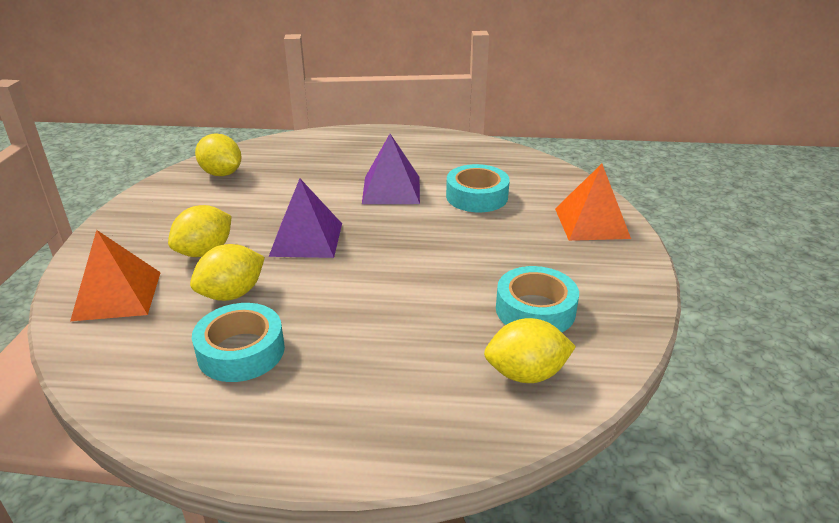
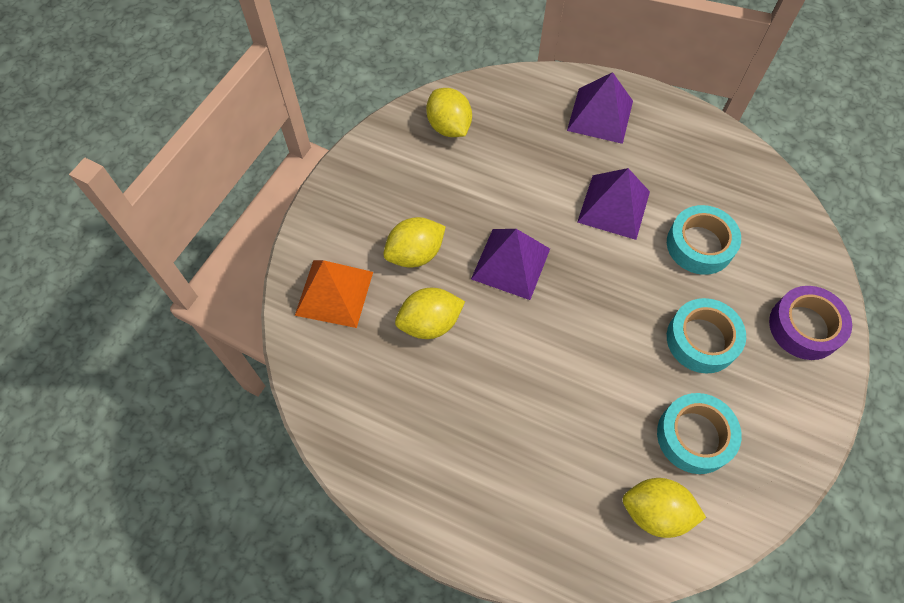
camera: 20 degrees right, 30 degrees up
(241, 351) = (426, 401): turquoise tape -> turquoise tape (701, 340)
(358, 146) = (600, 115): none -> purple pyramid
(591, 223) = (804, 327): orange pyramid -> purple tape

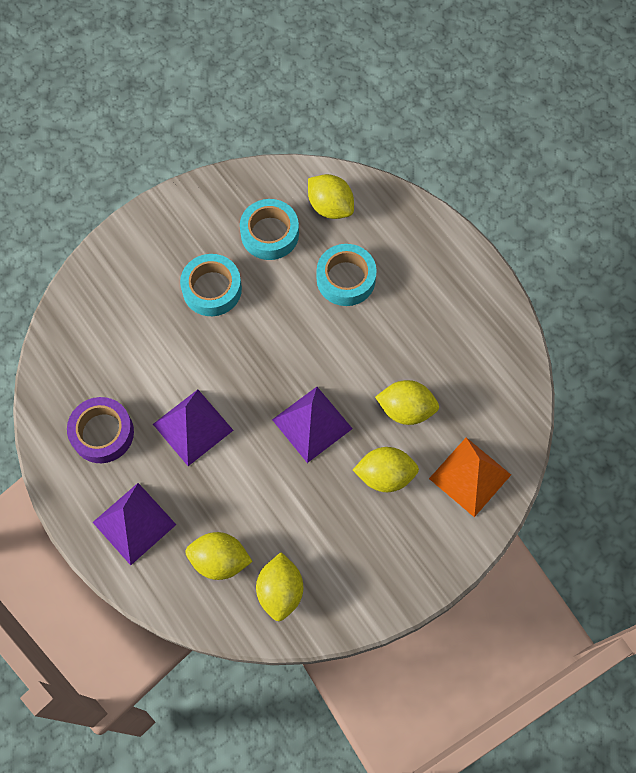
camera: 150 degrees left, 5 degrees up
(512, 124) = (220, 560): none -> yellow lemon
(699, 245) = (152, 357): turquoise tape -> turquoise tape (346, 279)
(804, 327) = (131, 258): purple tape -> purple tape (102, 433)

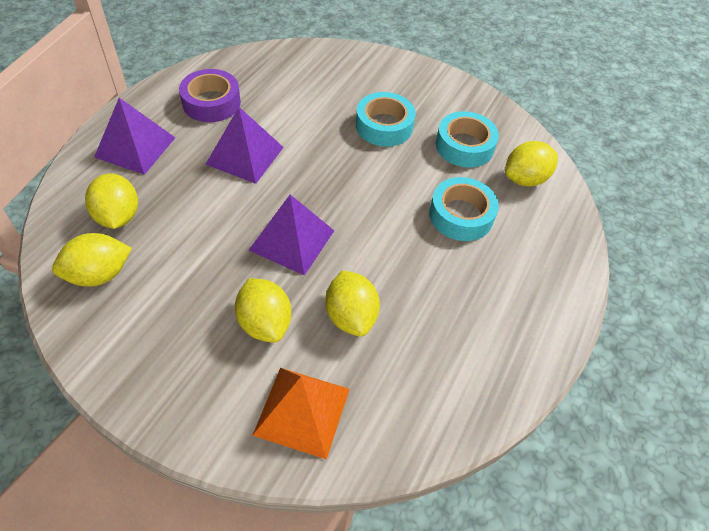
camera: 60 degrees right, 15 degrees down
(330, 207) = (525, 179): yellow lemon -> yellow lemon turned 45 degrees clockwise

